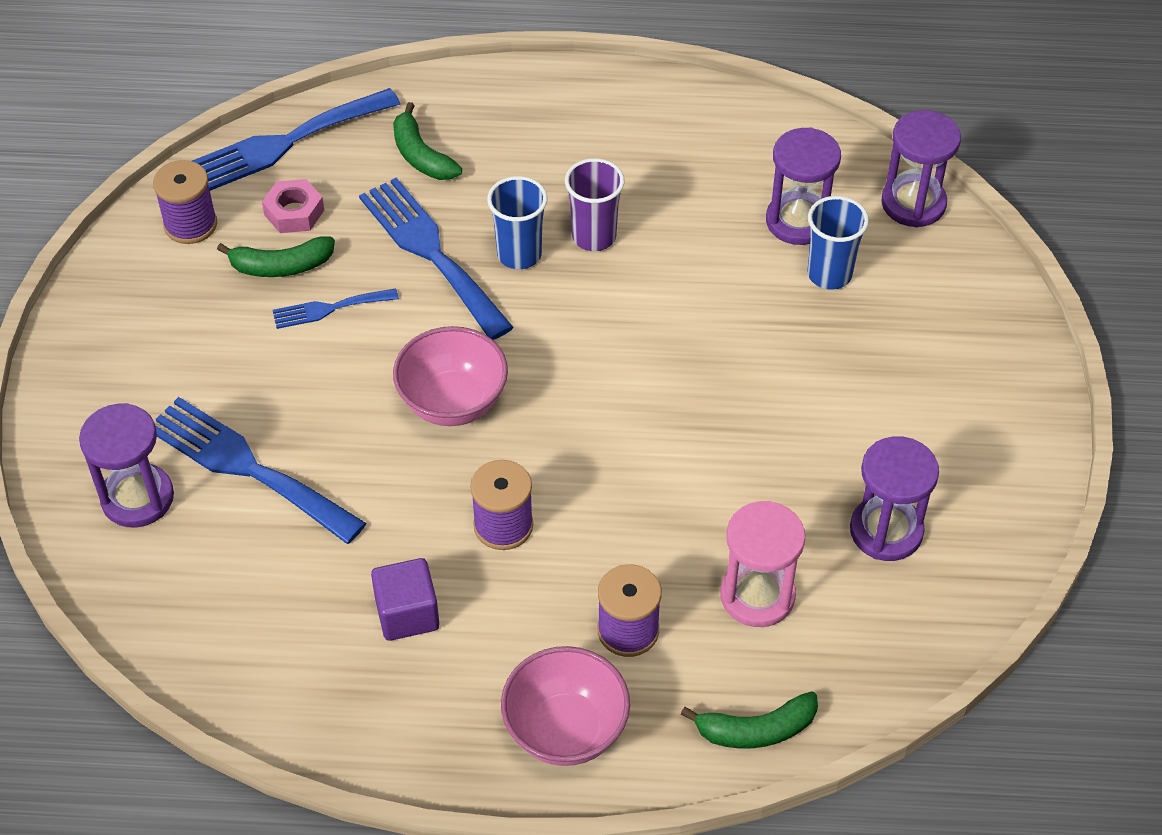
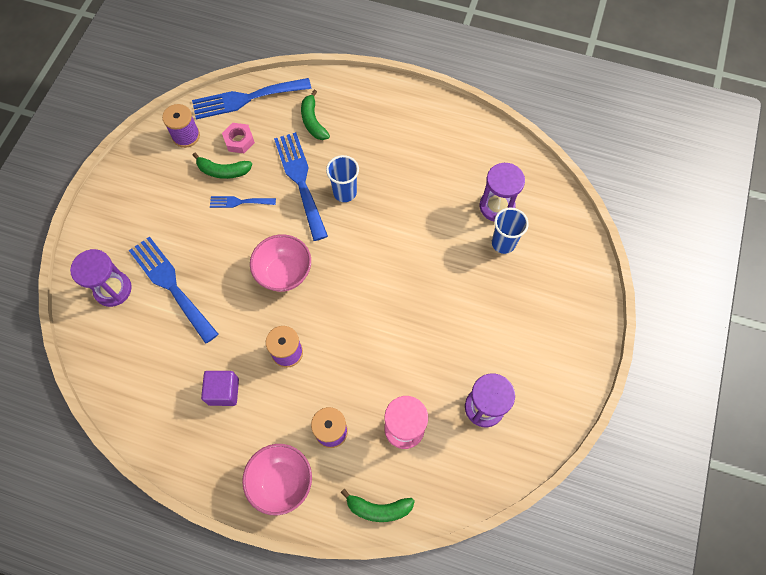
camera: 15 degrees right, 15 degrees up
(594, 237) = (386, 191): purple cup -> none
(913, 203) = (562, 210): purple hourglass -> none

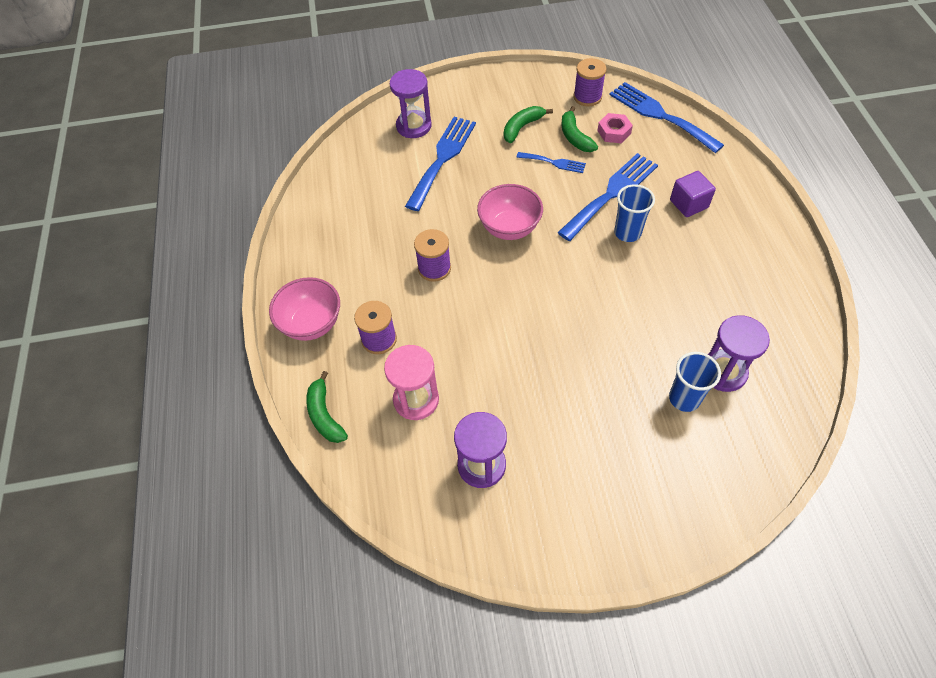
camera: 65 degrees right, 10 degrees down
(223, 391) = (370, 241): purple cube -> purple cube (688, 204)
(239, 202) = (554, 162): blue fork -> blue fork turned 135 degrees clockwise
(313, 121) = (681, 172): green banana -> green banana (522, 127)

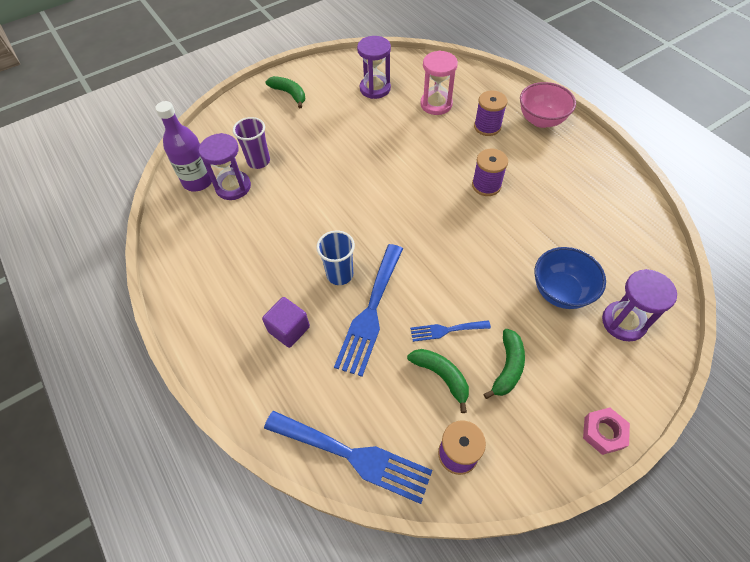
camera: 155 degrees right, 0 degrees up
(325, 415) = (485, 80): green banana -> green banana (289, 94)
(442, 159) = (560, 291): blue fork -> blue bowl
(509, 228) = (448, 241): pink bowl -> none
(614, 132) = (400, 402): pink nut -> pink nut (603, 432)
(684, 398) = (258, 161): blue cup -> purple cup
(769, 397) = (198, 181): none -> purple bottle

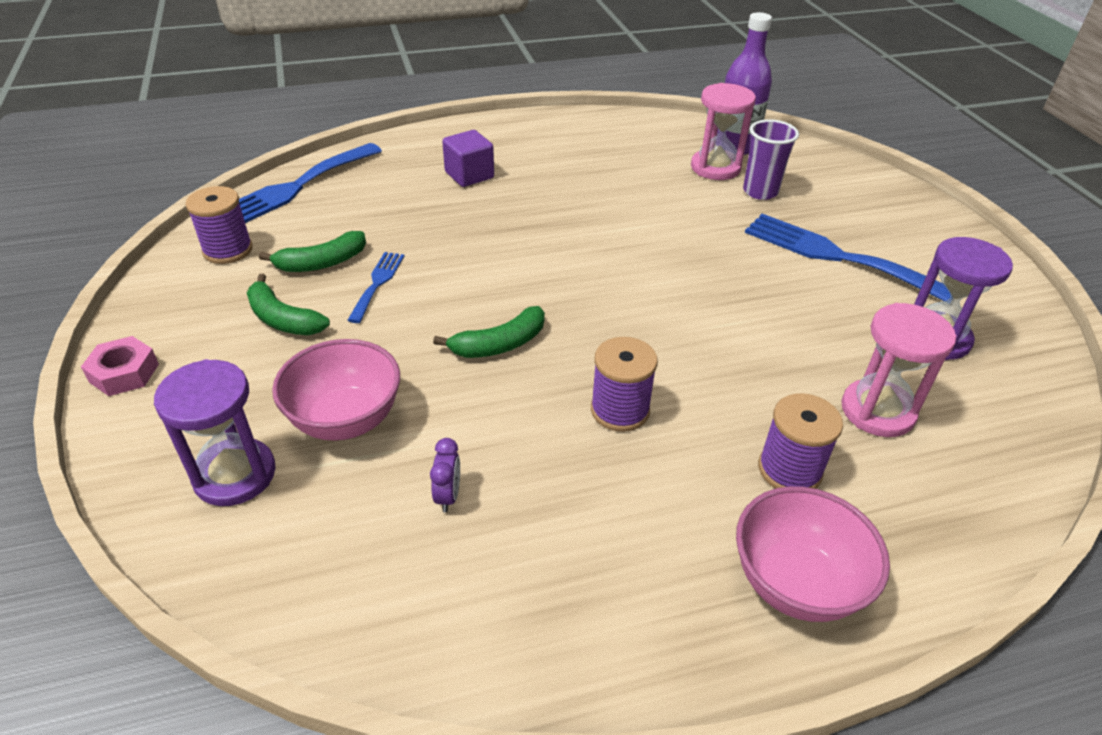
camera: 105 degrees right, 15 degrees down
(233, 187) = (715, 168): purple hourglass -> pink hourglass
(289, 94) = (922, 240): green banana -> green banana (499, 344)
(340, 274) = (522, 220): blue cup -> none
(370, 312) = (449, 232): blue fork -> blue fork (836, 256)
(560, 291) = (346, 420): blue bowl -> pink bowl
(575, 231) = (448, 496): none -> purple clock

